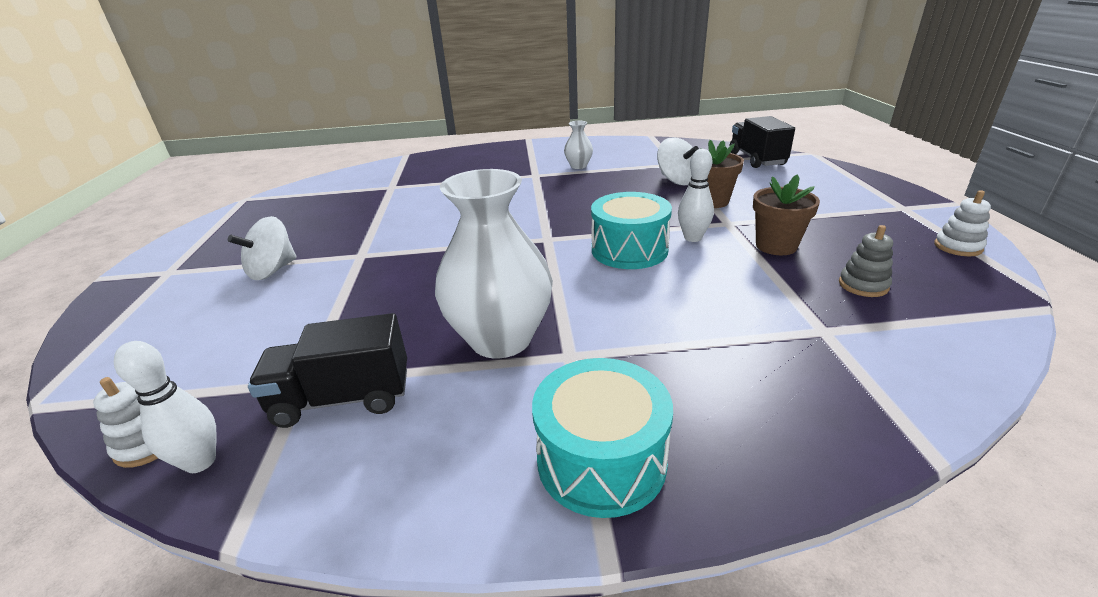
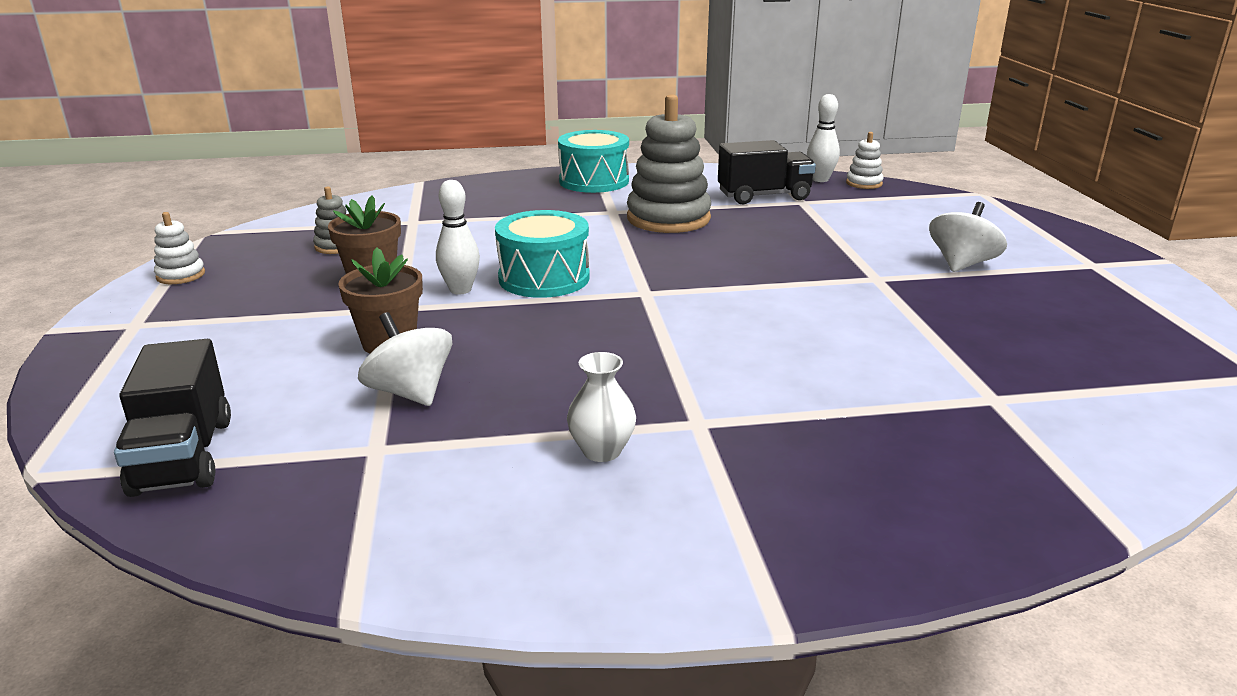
camera: 175 degrees right, 5 degrees down
(501, 339) = (668, 218): white vase -> grey stacking toy

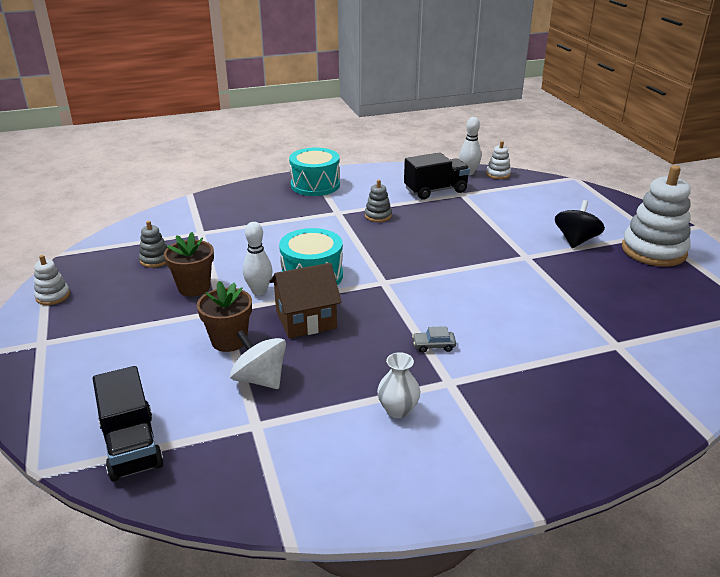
camera: 10 degrees left, 5 degrees up
(511, 327) = (306, 320): none -> brown house
(668, 218) = (378, 216): grey stacking toy -> grey stacking toy, size x0.47
(691, 374) = (433, 346): none -> grey car
(962, 264) = (576, 240): white spinning top -> black spinning top
(1087, 284) = (653, 251): none -> white stacking toy

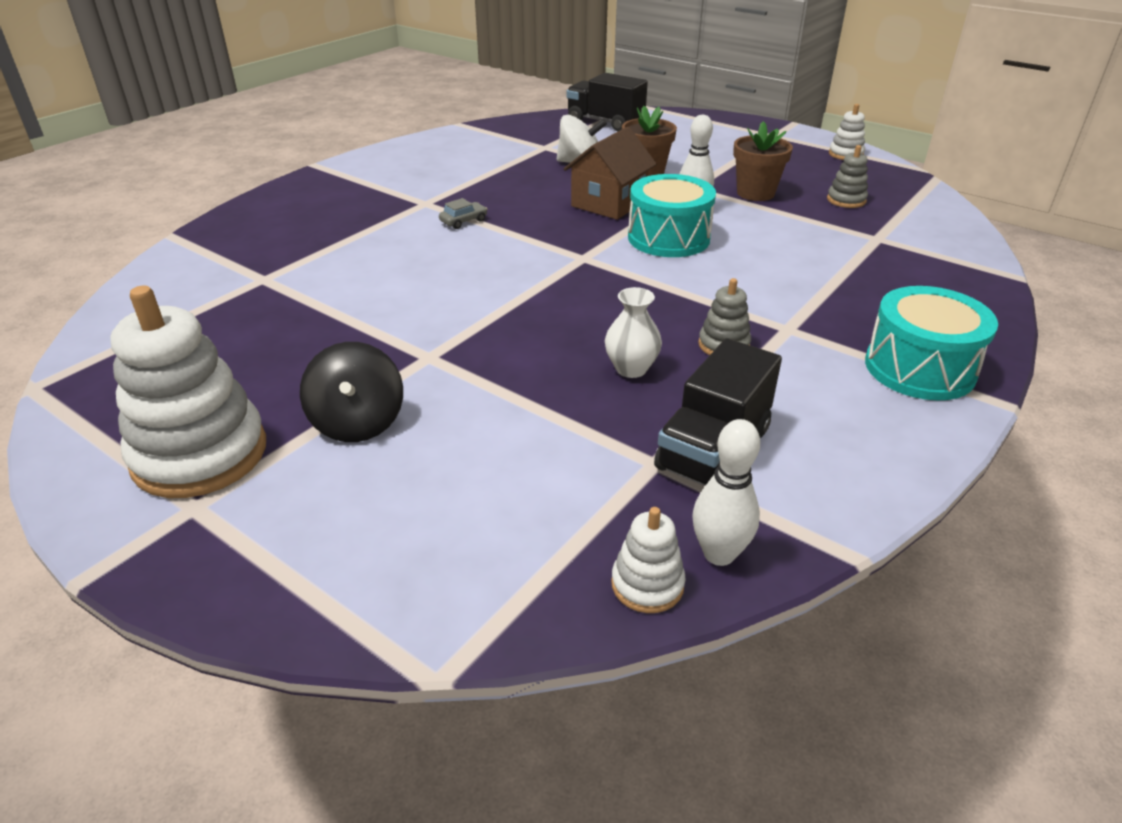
camera: 145 degrees right, 5 degrees up
(398, 410) = (452, 178): white vase -> white vase (631, 368)

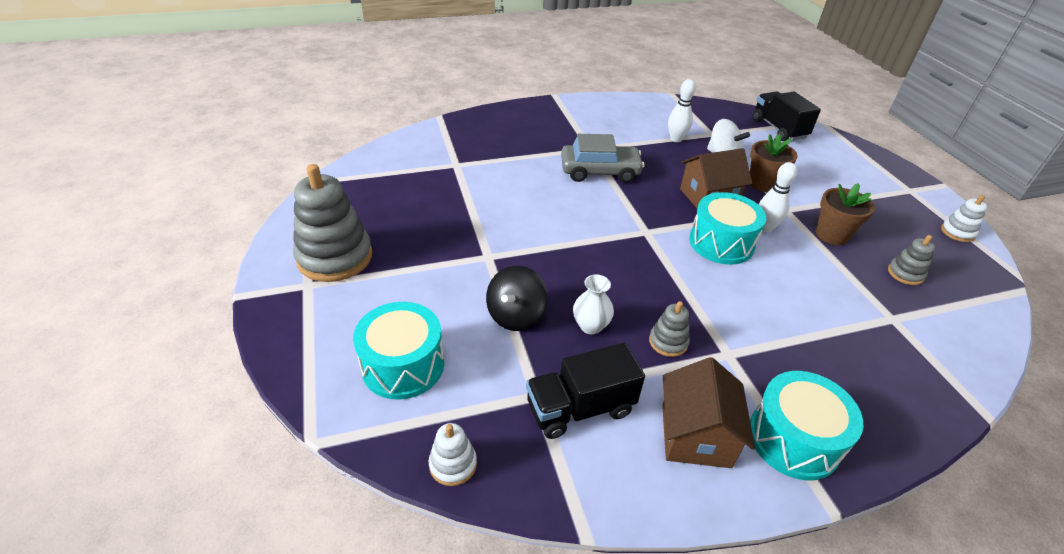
camera: 35 degrees right, 5 degrees up
(200, 454) = (335, 257): white stacking toy -> grey stacking toy
(358, 422) = (415, 278): black spinning top -> black spinning top (516, 315)
(458, 522) = (403, 365): none -> turquoise drum
(463, 221) = (600, 171): grey car -> grey car, size x2.39
(719, 554) = (509, 474): white bowling pin -> white bowling pin (676, 139)
(843, 411) = (695, 435): none -> brown house

